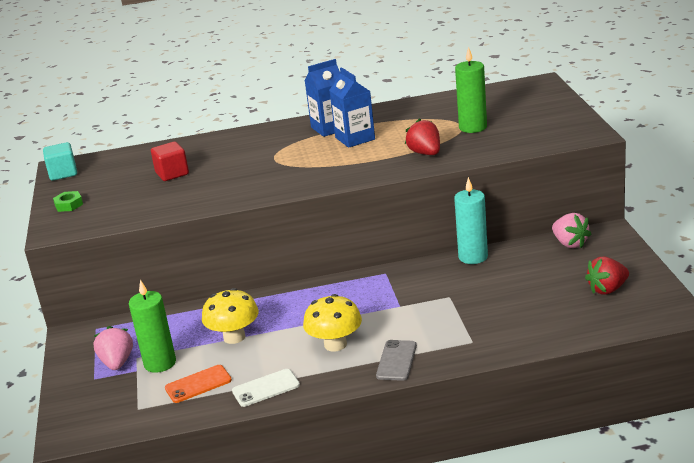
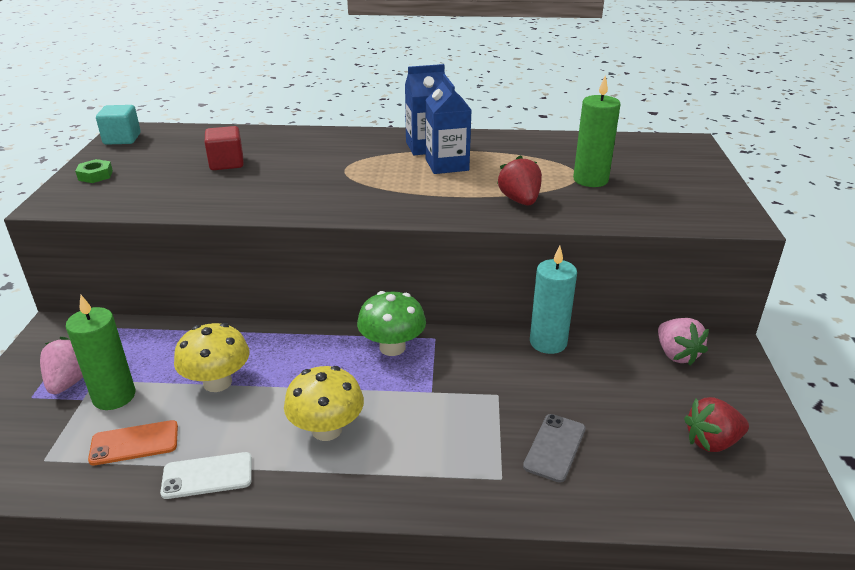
camera: 10 degrees right, 5 degrees up
(356, 286) = (392, 347): none -> green mushroom
(396, 360) = (390, 481): grey phone -> grey phone (555, 447)

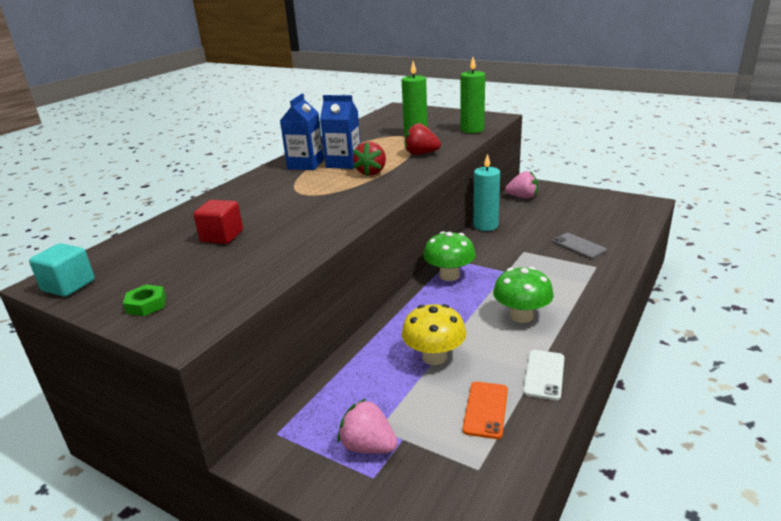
camera: 60 degrees left, 5 degrees down
(114, 396) = (413, 417): green candle -> green candle (472, 130)
(327, 429) = (521, 316): yellow mushroom -> green mushroom
(711, 442) = (594, 208): red strawberry -> red strawberry (371, 172)

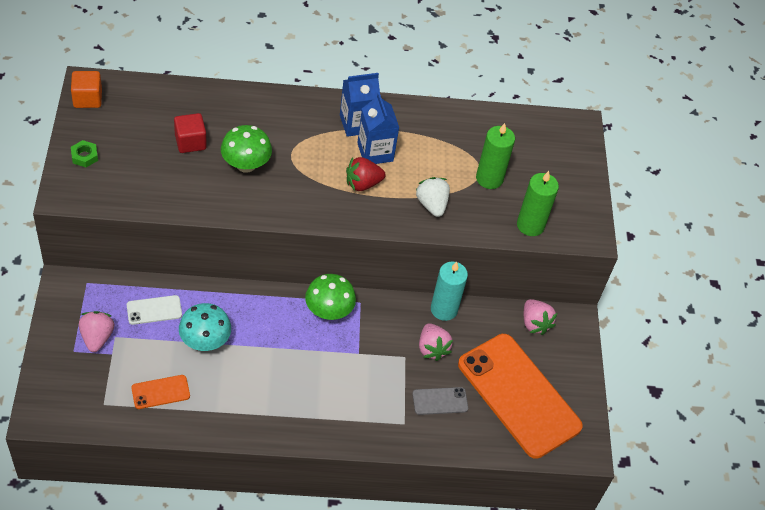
camera: 50 degrees right, 25 degrees up
(68, 286) = (87, 98): turquoise cube -> orange cube
(421, 153) = (431, 205): red strawberry -> white strawberry
(434, 357) = (205, 341): yellow mushroom -> turquoise mushroom
(521, 316) = (289, 384): green mushroom -> green mushroom (246, 164)
(522, 238) = (432, 348): none -> pink strawberry
(544, 374) = (216, 418): white phone -> white phone (154, 310)
(578, 246) = (440, 401): grey phone -> grey phone turned 60 degrees clockwise
(587, 215) = (519, 395): none -> orange phone

